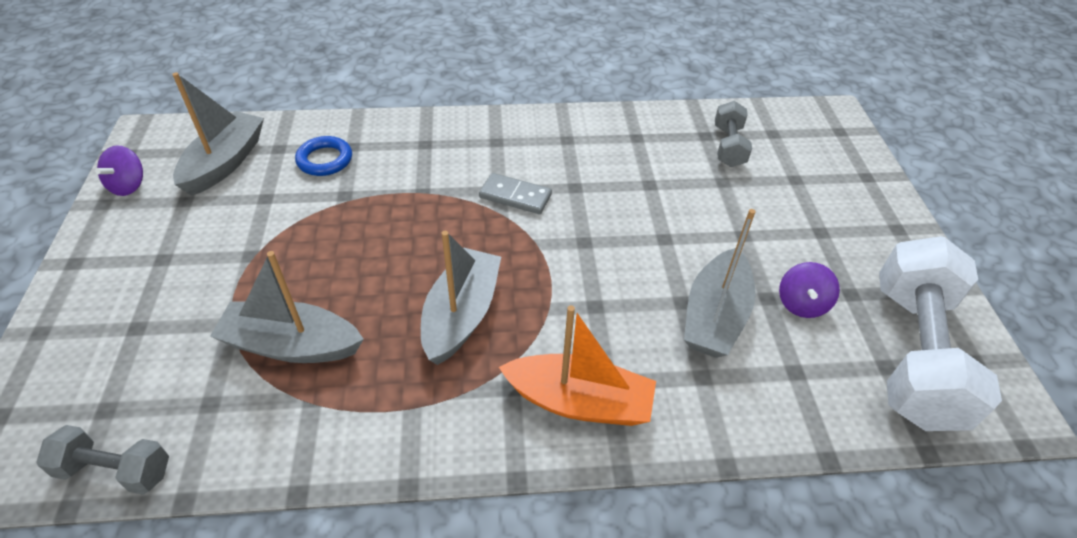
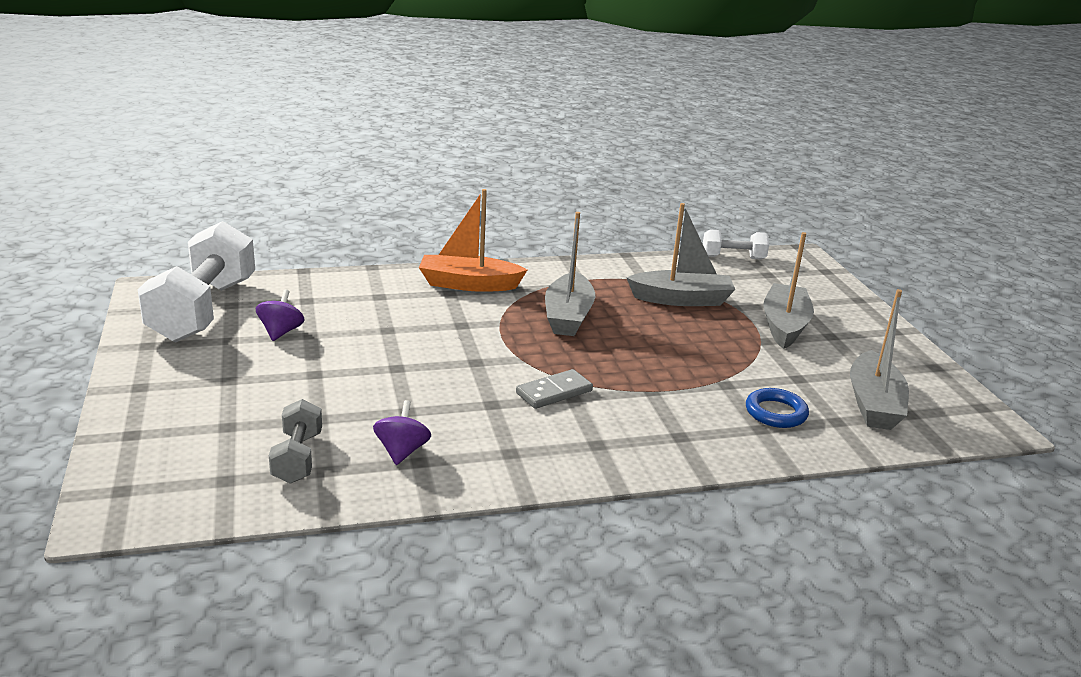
camera: 170 degrees right, 20 degrees down
(115, 470) = (733, 257): grey dumbbell -> white dumbbell
(129, 185) = (935, 380): purple spinning top -> purple spinning top (402, 451)
(515, 196) = (554, 392): grey domino -> grey domino turned 45 degrees counterclockwise
(715, 316) = (361, 323): grey boat -> grey boat (784, 326)

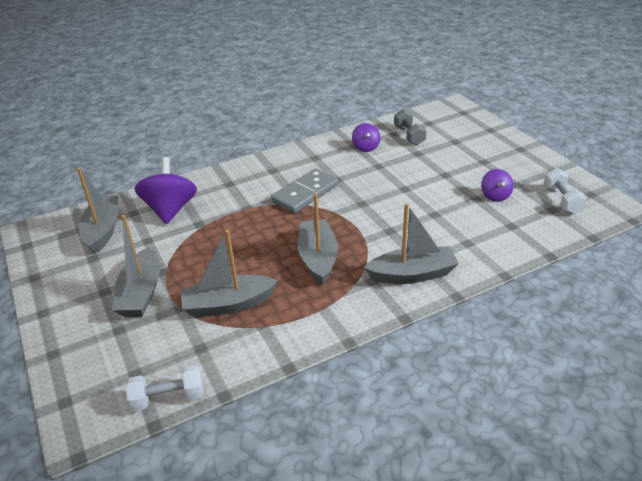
camera: 170 degrees right, 10 degrees up
(203, 310) = (561, 200): white dumbbell -> white dumbbell, size x0.50
(468, 284) = (412, 274): orange boat -> grey boat
(554, 392) = (305, 193): grey domino -> grey domino, size x1.52
(776, 413) = (170, 210): blue ring -> purple spinning top

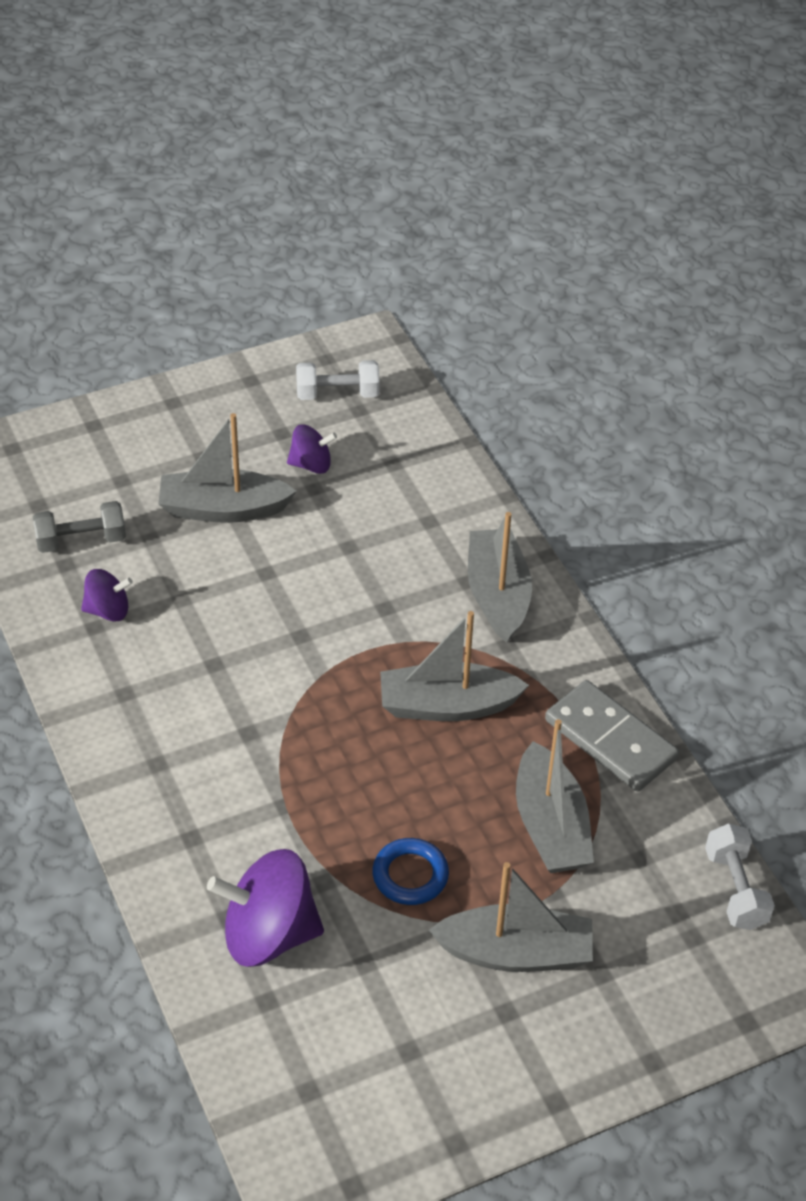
camera: 90 degrees left, 10 degrees up
(103, 230) = (321, 1048): grey boat -> grey boat (223, 509)
(199, 251) = (410, 875): none -> blue ring
(305, 193) = (254, 714): grey domino -> grey domino (610, 739)

